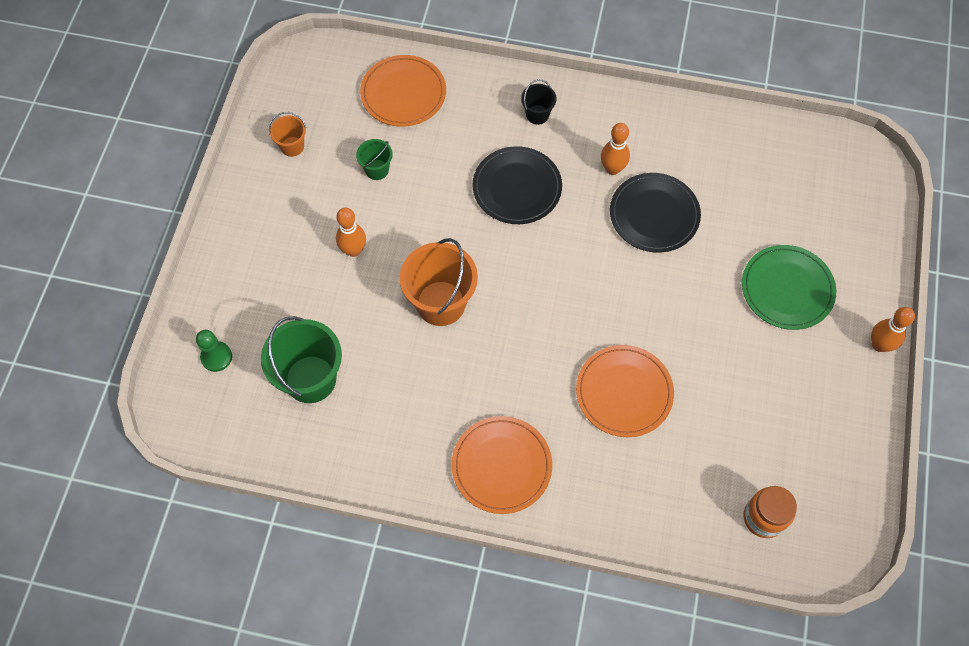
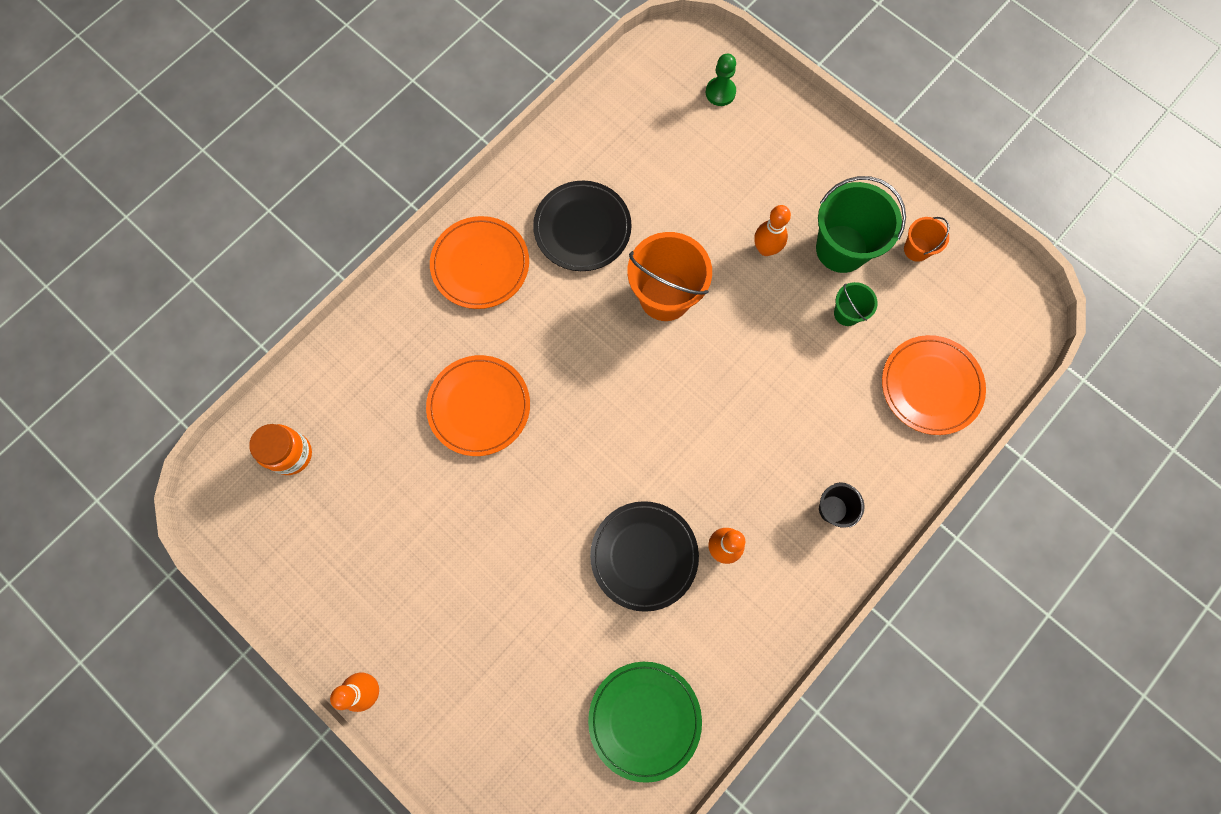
camera: 120 degrees right, 10 degrees up
(310, 379) = (655, 154): green bucket -> green bucket (841, 248)
(517, 188) = (753, 436): black plate -> black plate (582, 228)
(787, 289) = (482, 637): green plate -> green plate (644, 720)

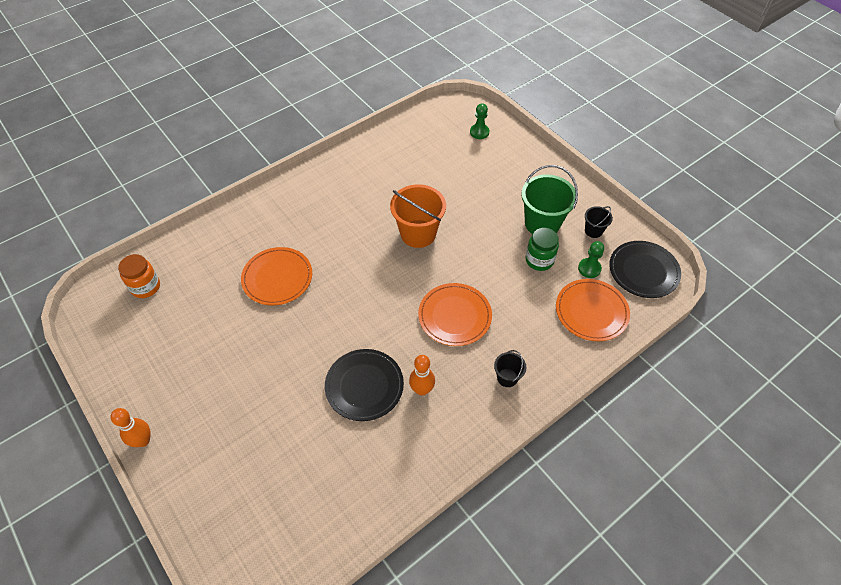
camera: 10 degrees right, 20 degrees down
(480, 264) = (303, 200): orange plate -> orange plate (454, 316)
(582, 228) = (374, 190): black plate -> black plate (643, 271)
(644, 720) = (336, 497): green plate -> none
(766, 249) = (491, 217): orange bowling pin -> none
(847, 313) = (539, 260): green bucket -> green jar
(916, 249) = (593, 231): orange bucket -> black bucket
(919, 315) = (589, 268): none -> green pawn

